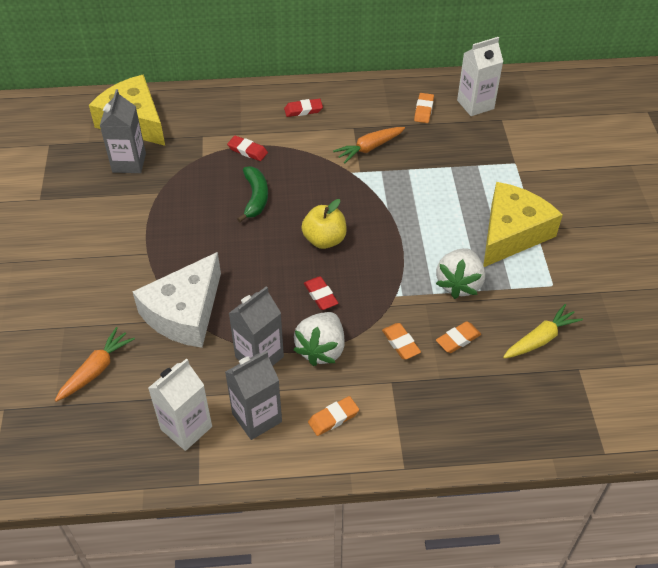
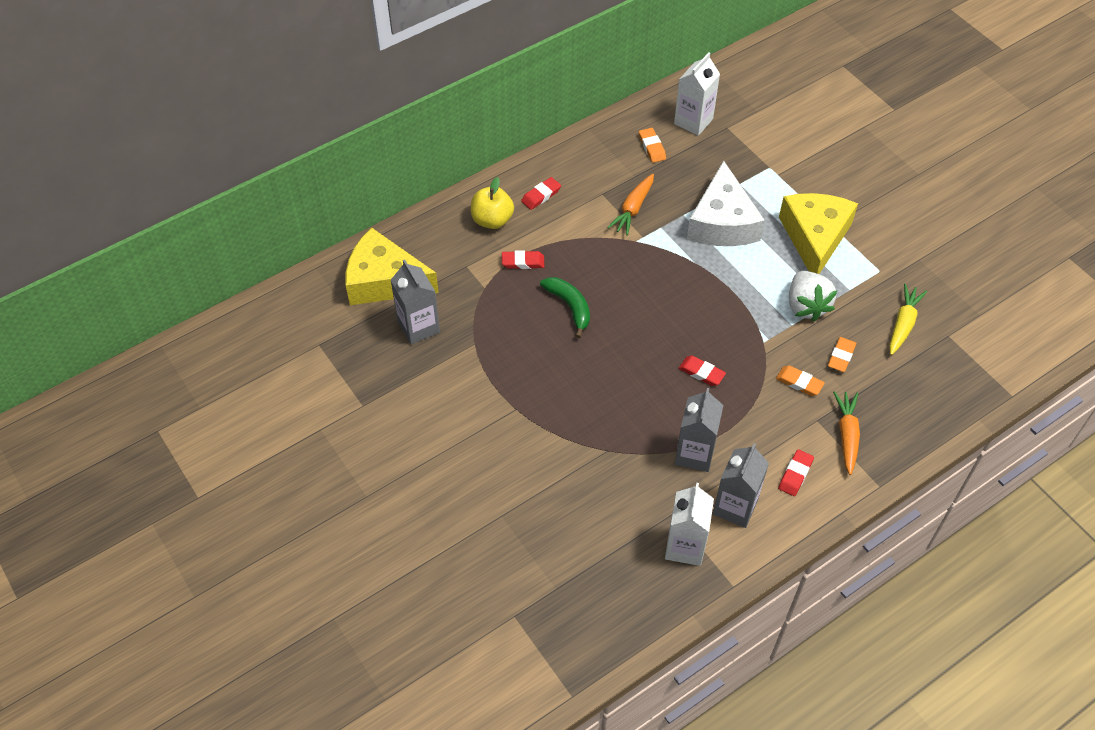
camera: 30 degrees left, 5 degrees up
(96, 370) = (565, 538): orange carrot -> orange carrot (846, 435)
(185, 313) = (598, 447): white cheese -> white cheese (722, 222)
(321, 349) = (740, 421): white strawberry -> none
(324, 240) = (664, 319): yellow apple -> yellow apple (492, 220)
(333, 418) = (795, 474): orange eraser -> red eraser

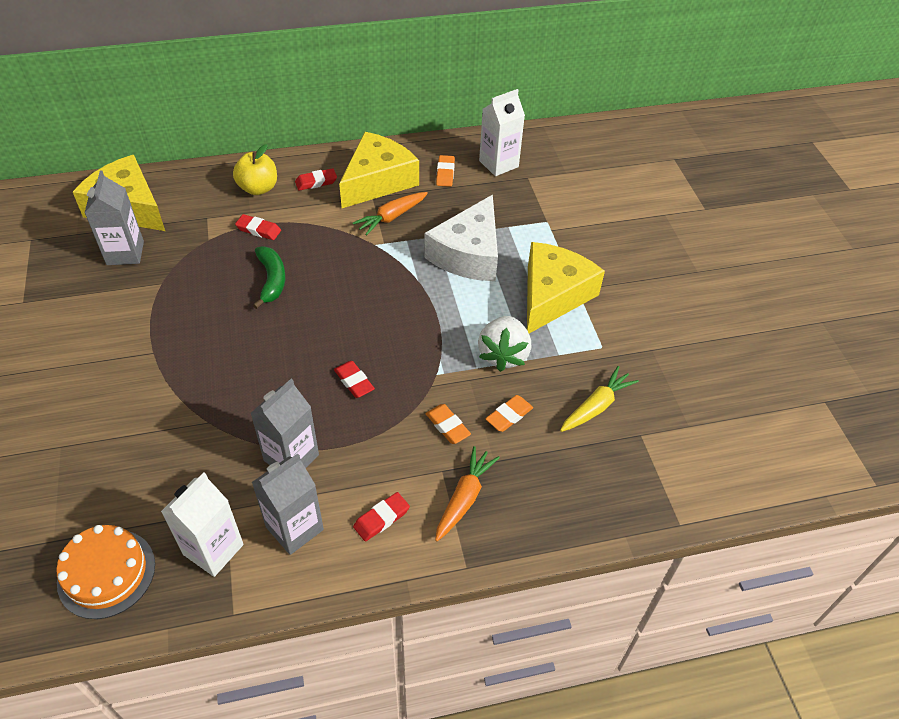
camera: 20 degrees right, 5 degrees down
(596, 175) = (378, 181): none -> yellow cheese
(617, 595) = (106, 573): none -> orange cake

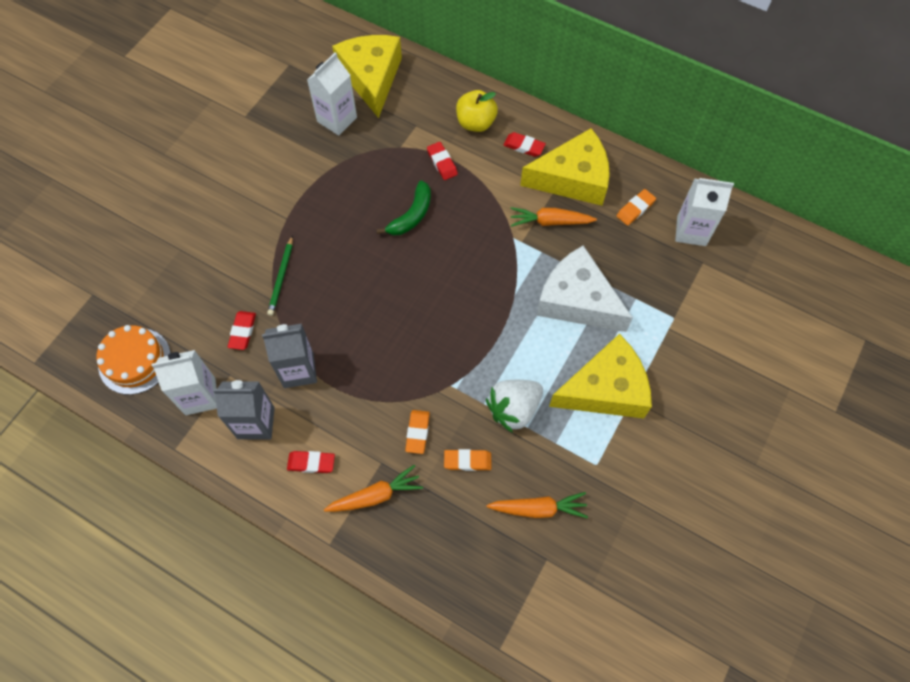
camera: 45 degrees right, 15 degrees up
(125, 253) = (337, 119): grey carton -> white carton
(196, 399) = (281, 277): none -> green pencil
(354, 381) = (390, 345): red eraser -> red eraser (243, 331)
(468, 254) = (577, 300): white cheese -> white cheese turned 60 degrees clockwise
(596, 406) = (538, 508): yellow carrot -> orange carrot

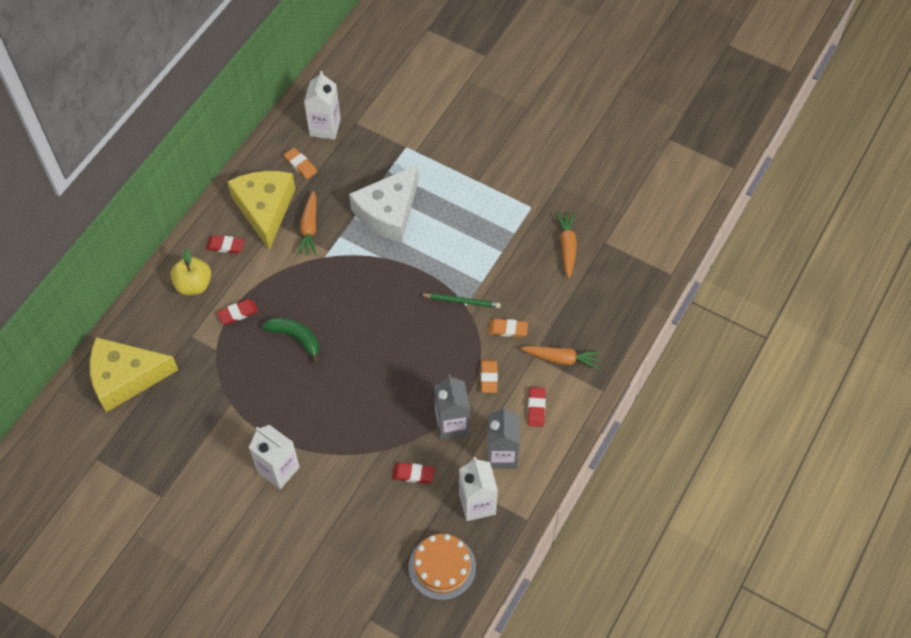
camera: 90 degrees left, 5 degrees down
(281, 277) = (357, 445): green pencil -> green pencil (462, 301)
(337, 119) = (176, 407): white carton -> white carton (278, 470)
(375, 495) = (562, 359): orange carrot -> orange carrot turned 120 degrees clockwise
(467, 461) = (531, 293): orange eraser -> orange eraser (489, 377)
(514, 409) = (486, 260): white strawberry -> none
(524, 146) = (225, 246): red eraser -> red eraser turned 75 degrees clockwise
(605, 389) = (468, 197): yellow cheese -> none

